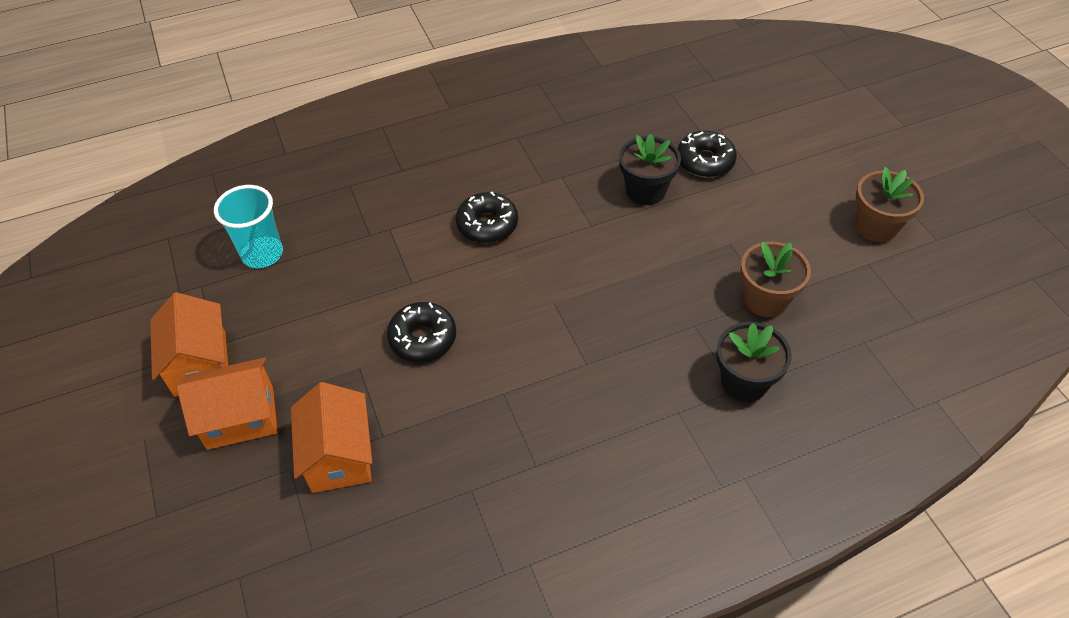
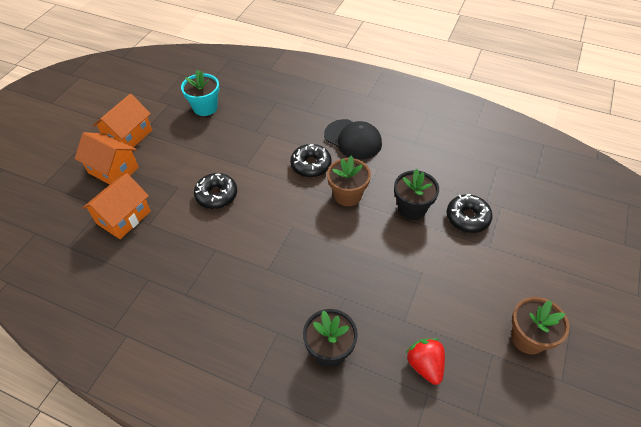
camera: 45 degrees right, 0 degrees up
(262, 254) = (205, 107): turquoise cup -> turquoise flower pot
(497, 165) = (353, 139): none -> black cap
(765, 300) = (400, 319): brown flower pot -> brown flower pot (347, 195)
(833, 320) = (425, 365): none -> red strawberry

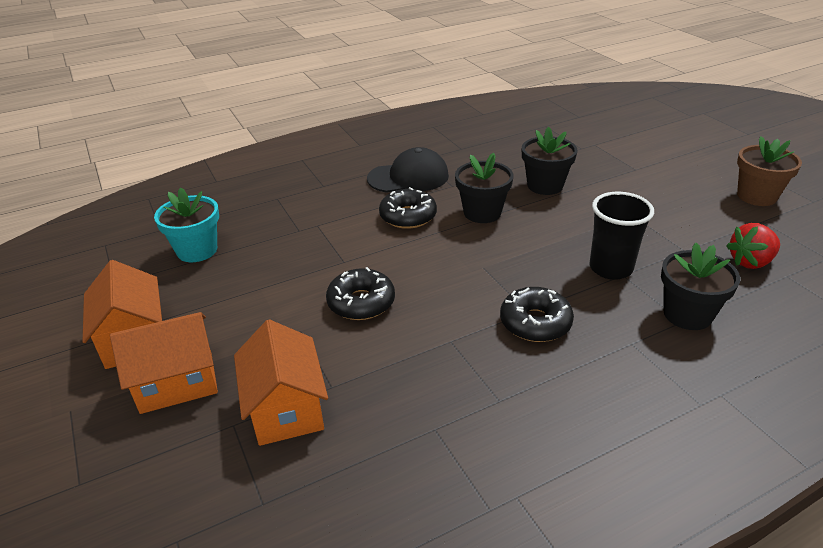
camera: 50 degrees left, 15 degrees down
(345, 289) = (610, 268): none -> black cup
(347, 195) = (482, 213): brown flower pot -> black flower pot
(425, 365) = (750, 262): red strawberry -> red strawberry turned 45 degrees counterclockwise
(467, 217) = (590, 164): black donut -> black donut (535, 323)

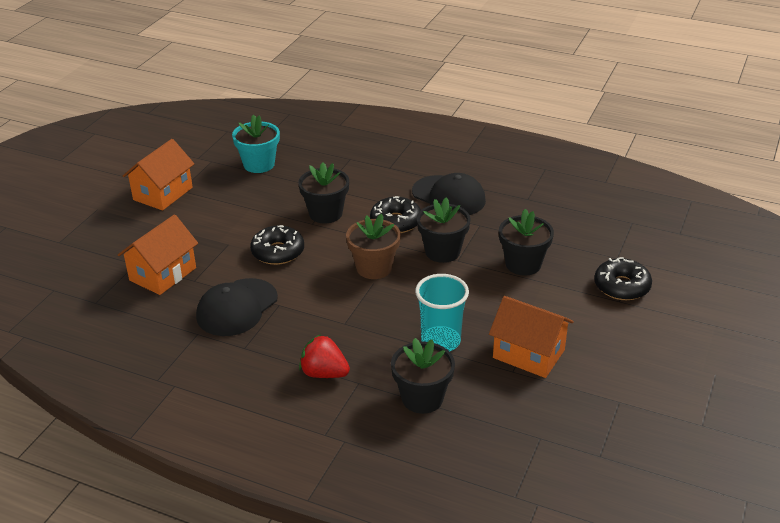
camera: 50 degrees right, 0 degrees up
(177, 382) = (146, 228): orange house -> orange house (528, 354)
(340, 247) = (325, 213): none -> black flower pot
(422, 374) = (237, 308): none -> black cap
(535, 323) = (334, 331): black donut -> black donut (621, 286)
(610, 268) = (440, 341): black cup -> turquoise cup
(750, 262) = (537, 411): red strawberry -> red strawberry (324, 373)
(756, 196) = (663, 386): brown flower pot -> brown flower pot (374, 268)

